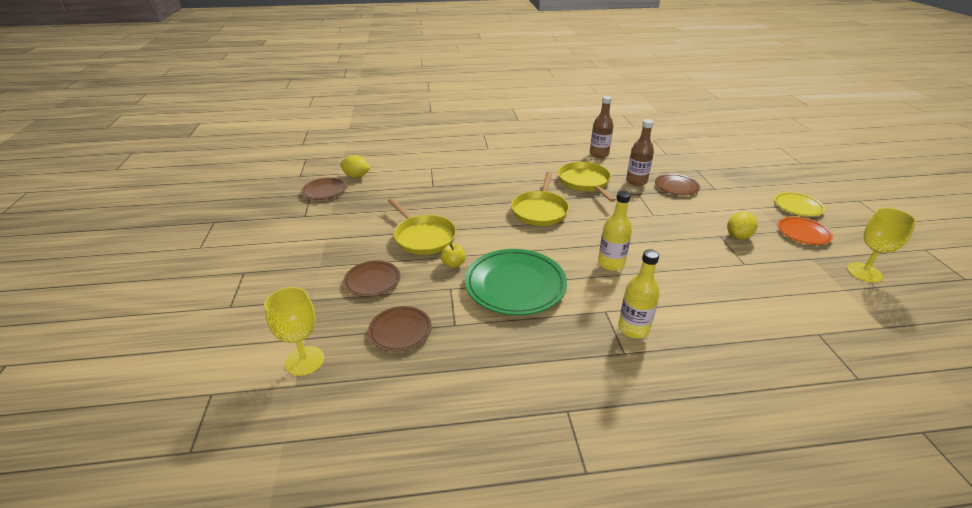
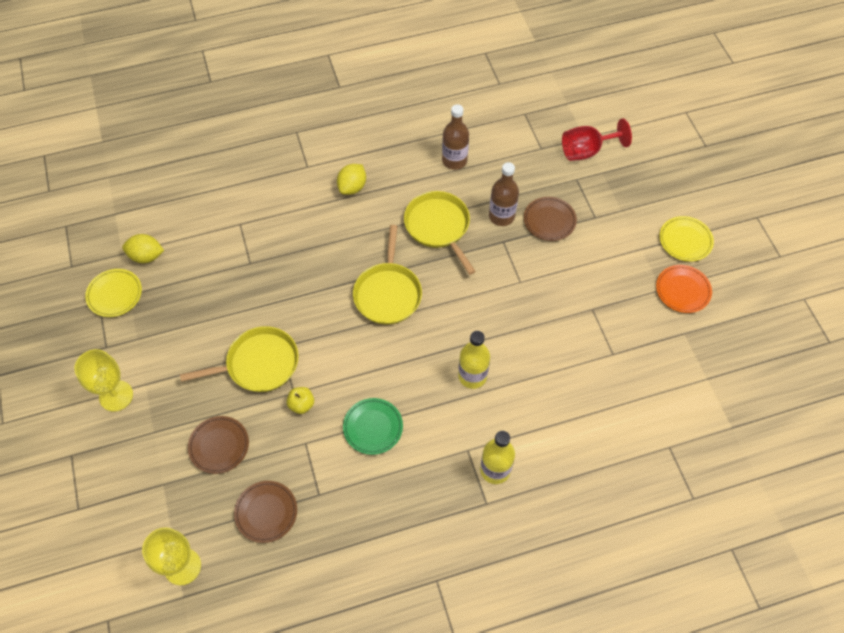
camera: 10 degrees left, 25 degrees up
(324, 191) = (115, 294): brown plate -> yellow plate
(423, 237) = (258, 364): yellow pan -> yellow pan turned 60 degrees counterclockwise
(515, 285) = (373, 427): green plate -> green plate, size x0.56
(703, 158) = (587, 151): none -> red goblet
(738, 236) = (611, 307): yellow lemon -> yellow lemon (352, 187)
(864, 272) = (732, 348): yellow goblet -> yellow goblet (116, 396)

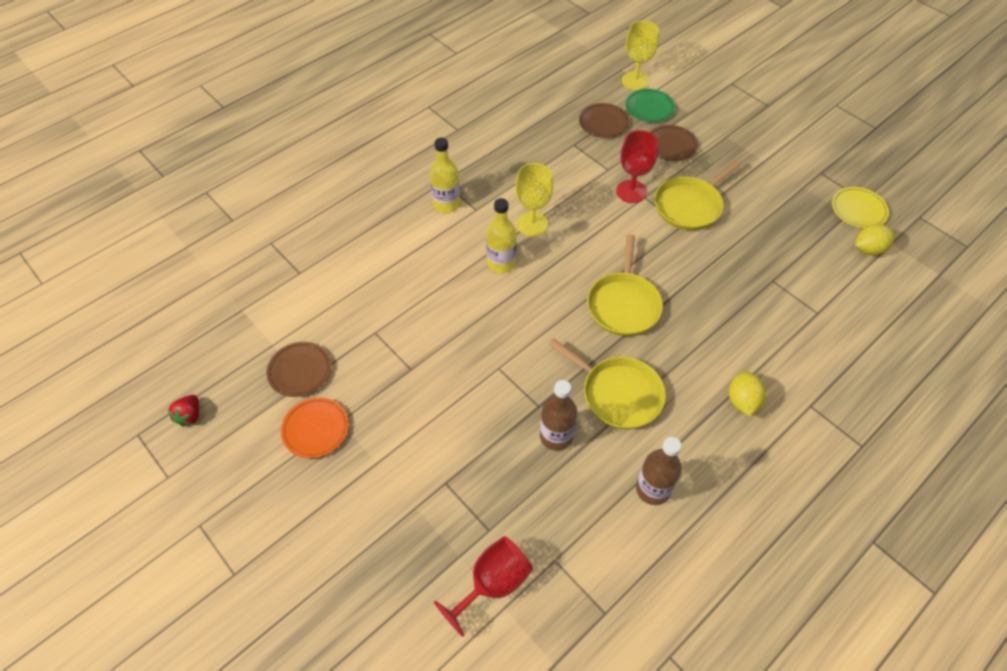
camera: 155 degrees right, 5 degrees down
(116, 396) = (777, 146): yellow goblet -> yellow goblet (532, 224)
(301, 404) = (631, 191): yellow apple -> red goblet
(373, 427) = (562, 197): green plate -> green plate (649, 108)
(388, 293) = (623, 304): yellow pan -> yellow pan turned 150 degrees counterclockwise
(549, 220) = (498, 454): brown plate -> brown plate (300, 371)
(685, 240) = (325, 496): yellow plate -> none
(785, 341) = (190, 416): none -> red strawberry

